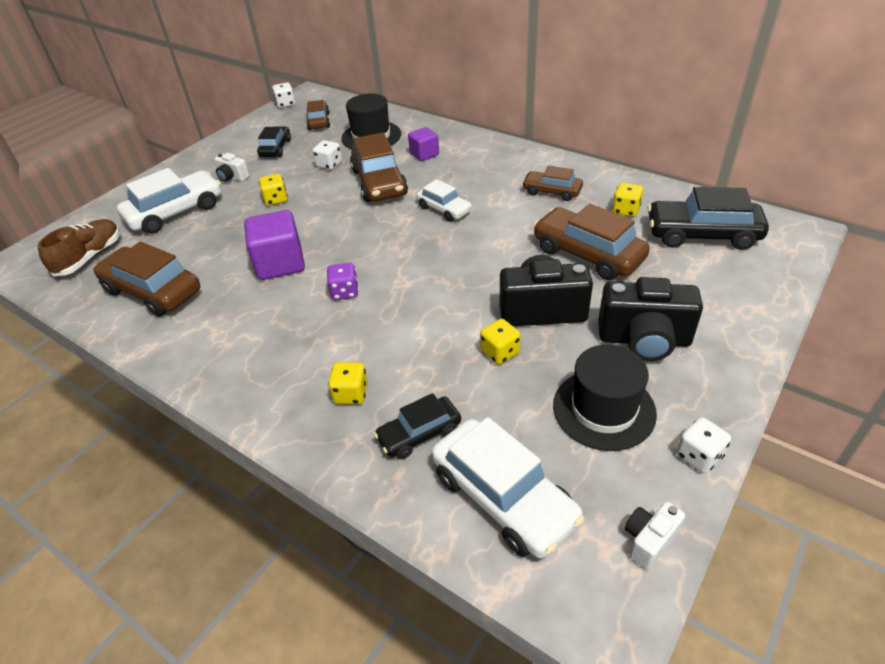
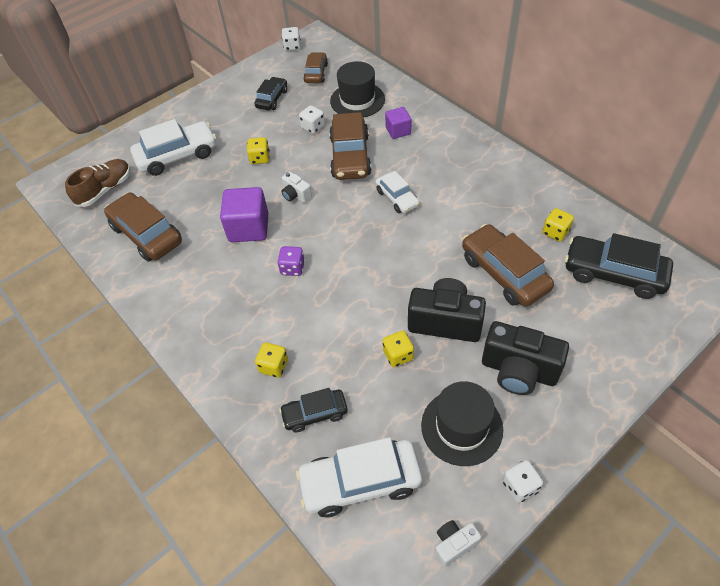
camera: 15 degrees right, 10 degrees up
(232, 177) = (229, 126): white camera -> white camera (296, 195)
(503, 497) = (360, 482): white car -> white car turned 105 degrees clockwise
(552, 191) = (497, 197): brown car -> none

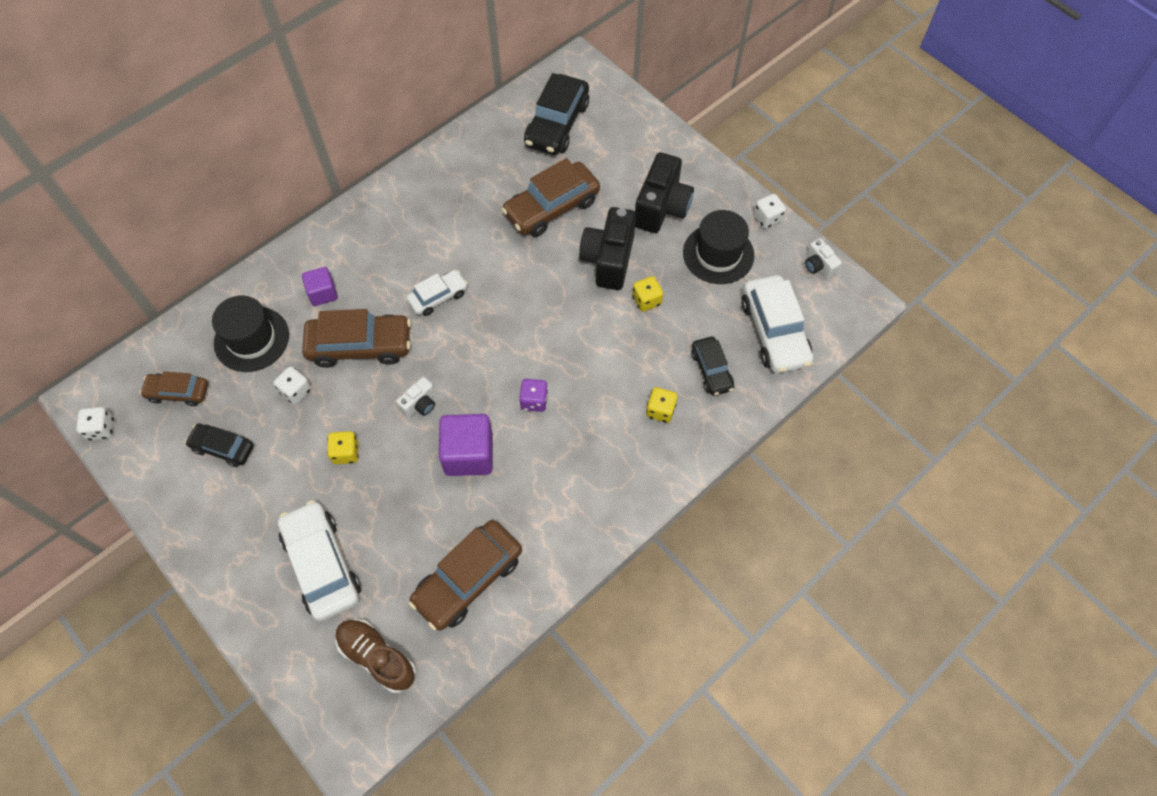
camera: 95 degrees left, 10 degrees up
(555, 232) = (502, 160): yellow dice -> none

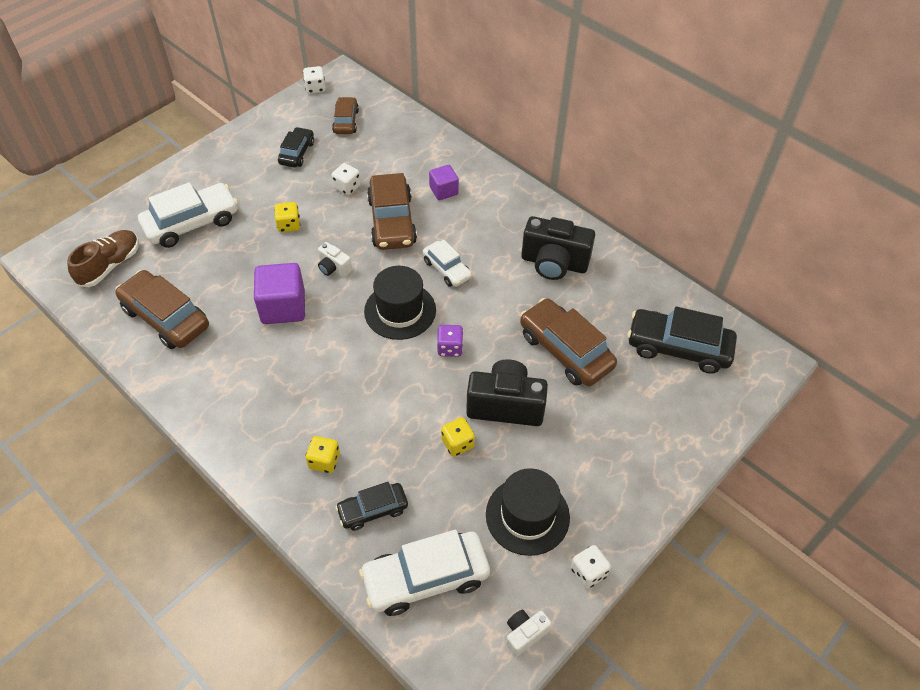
camera: 85 degrees right, 10 degrees down
(251, 339) = (395, 154): black hat -> black hat (400, 311)
(534, 401) = (336, 352): purple dice -> purple dice (450, 348)
(662, 207) = (583, 454): black camera -> black camera (554, 263)

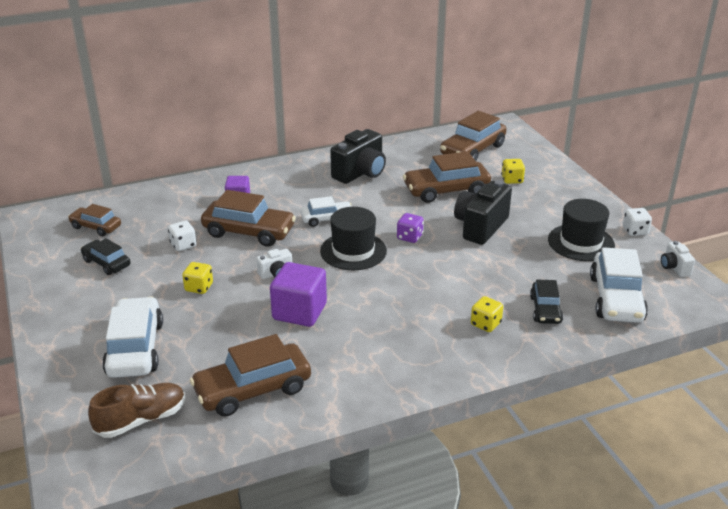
camera: 65 degrees left, 20 degrees down
(110, 265) = (141, 420): brown shoe -> brown shoe turned 90 degrees clockwise
(315, 88) = (27, 233): white dice -> none
(457, 443) = (503, 256): yellow dice -> yellow dice (512, 180)
(678, 348) = (472, 150): black car -> brown car

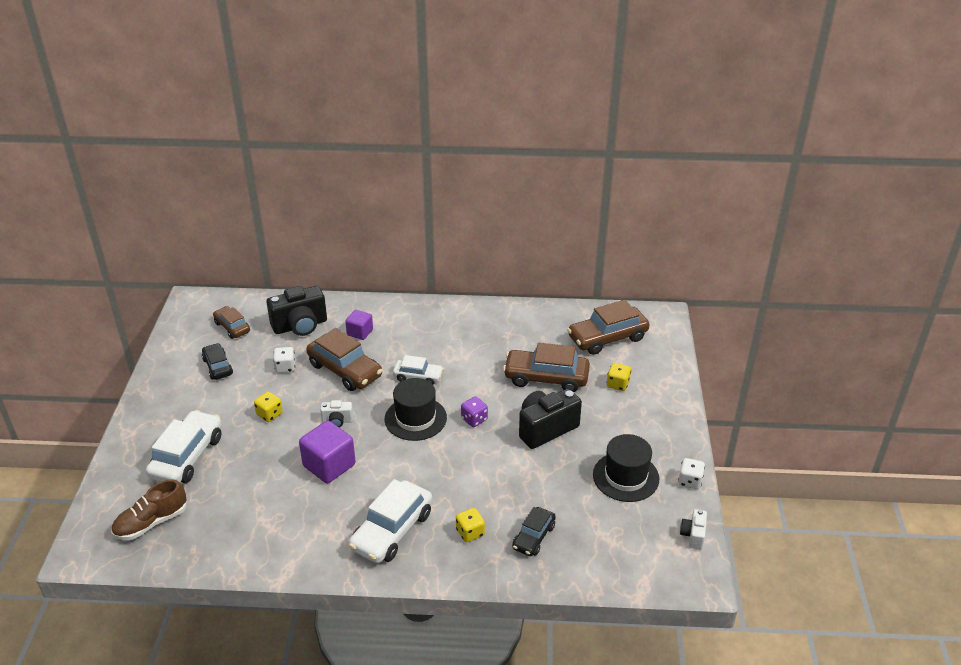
camera: 25 degrees right, 5 degrees up
(141, 420) = (151, 522): brown shoe -> brown shoe turned 150 degrees clockwise
(253, 389) = (244, 526): brown car -> none
(360, 173) = (483, 334): black camera -> black camera (300, 326)
(616, 298) = (607, 549): white car -> white car (392, 530)

